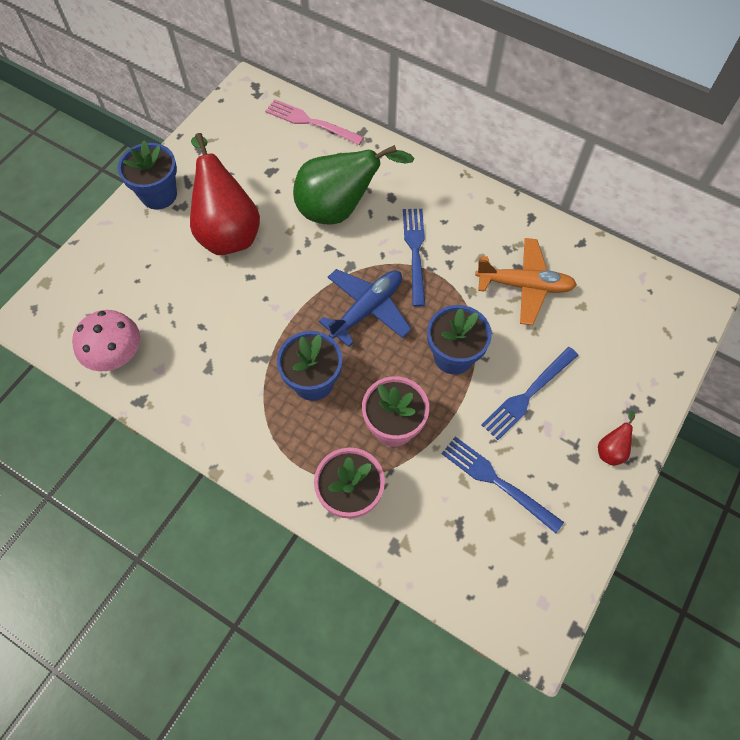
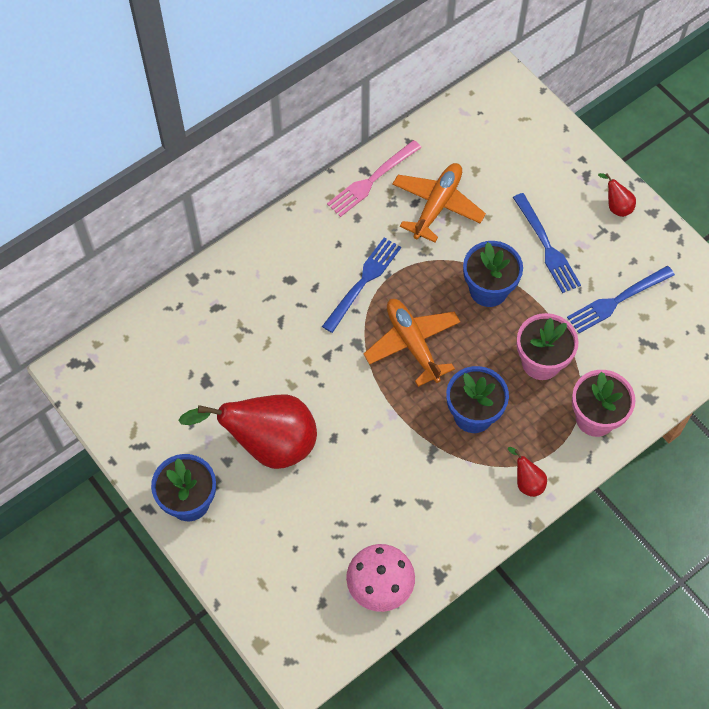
camera: 70 degrees left, 0 degrees up
(257, 450) = (527, 482): none -> red pear
(310, 122) = (155, 323): pink fork -> pink fork (371, 181)
(339, 209) = (285, 331): green pear -> none
(367, 309) = (412, 344): blue plane -> orange plane
(415, 251) = (363, 281): blue fork -> blue fork turned 105 degrees clockwise

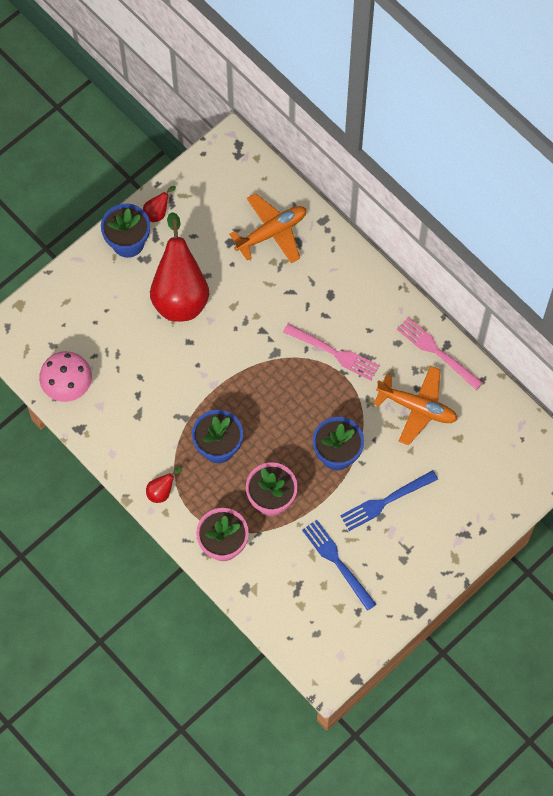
camera: 85 degrees right, 5 degrees up
(363, 281) = (334, 353): blue fork -> pink fork
(412, 344) = (278, 396): orange plane -> orange plane (271, 232)
(616, 206) = (434, 561): red pear -> red pear (157, 212)

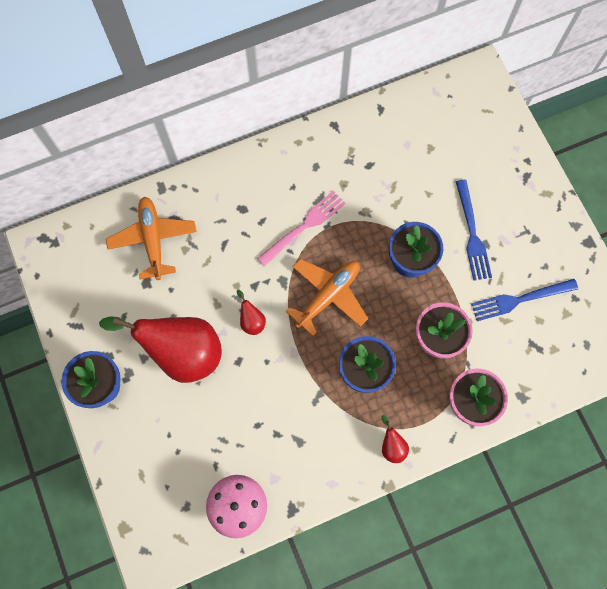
camera: 70 degrees left, 5 degrees up
(157, 212) = (81, 343): red pear -> red pear (251, 320)
(417, 407) = (387, 173): orange plane -> orange plane (328, 296)
(436, 351) = (338, 136): pink fork -> none

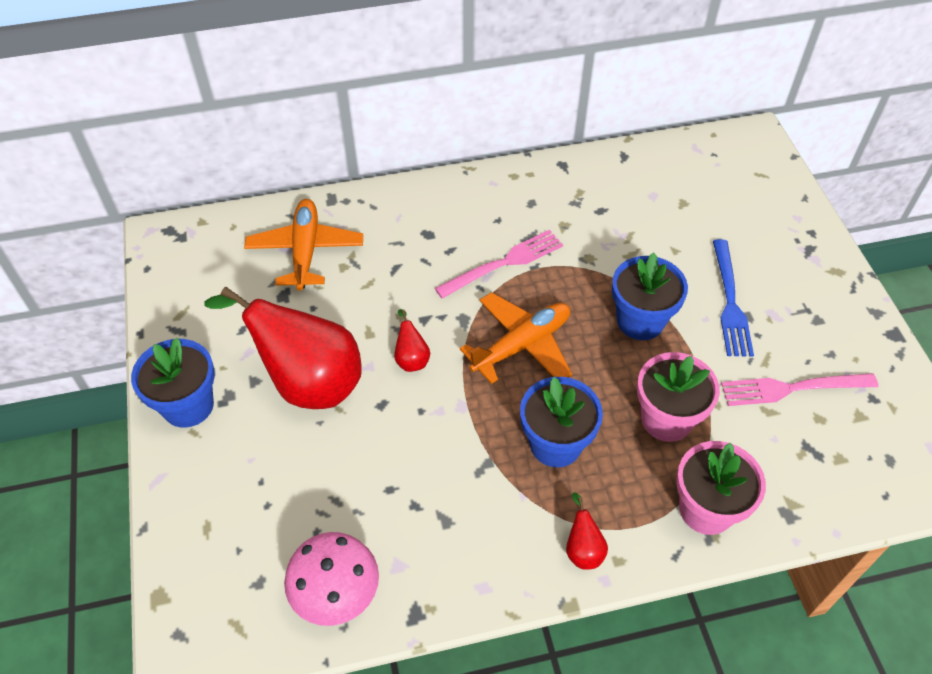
camera: 10 degrees right, 20 degrees down
(519, 300) = (792, 389): blue fork -> pink fork

